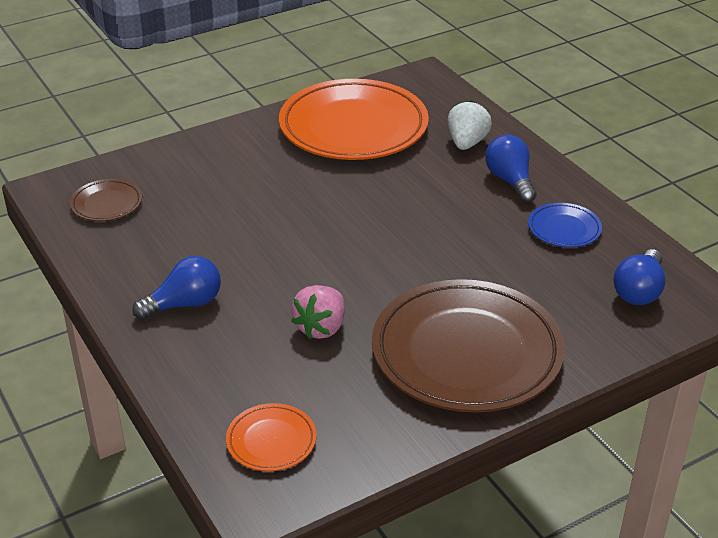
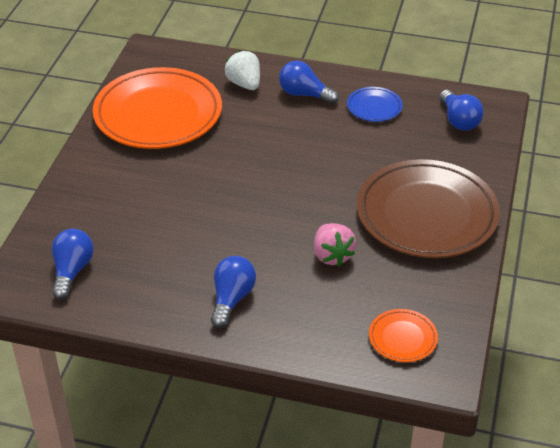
camera: 45 degrees left, 5 degrees up
(106, 204) = (72, 271): brown plate -> blue light bulb

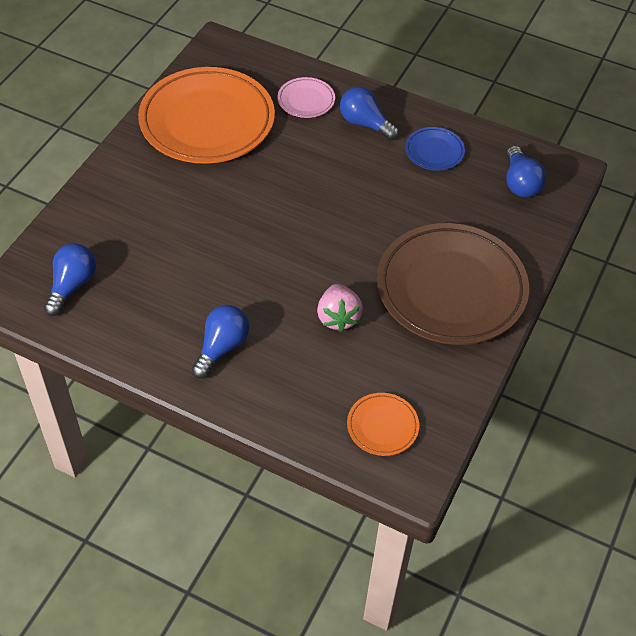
camera: 10 degrees right, 10 degrees up
(244, 84) = (306, 100): white strawberry -> pink plate

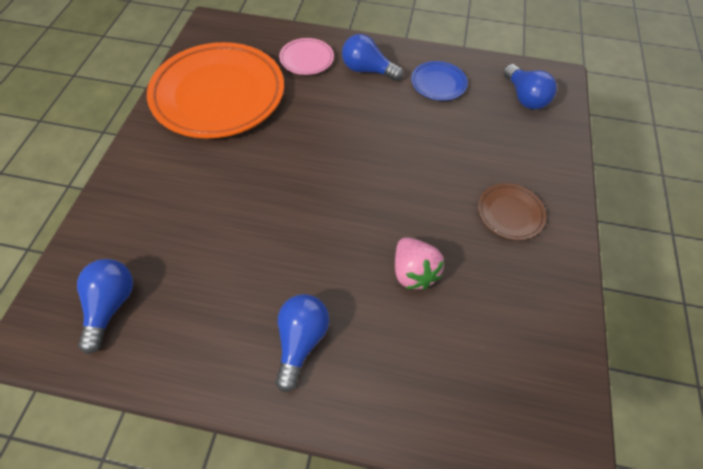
camera: 15 degrees left, 5 degrees up
(382, 426) = (509, 395): orange plate -> none
(451, 289) = (510, 213): brown plate -> brown plate, size x0.44

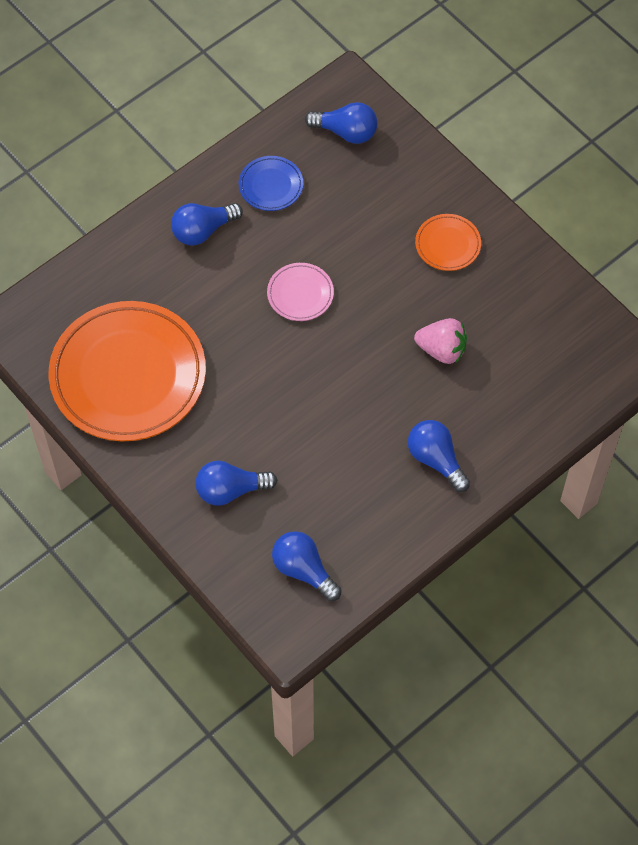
camera: 50 degrees left, 5 degrees up
(161, 206) = (230, 490): none -> blue light bulb
(306, 59) = (142, 271): pink plate -> pink plate (300, 294)
(510, 213) = (447, 244): brown plate -> orange plate

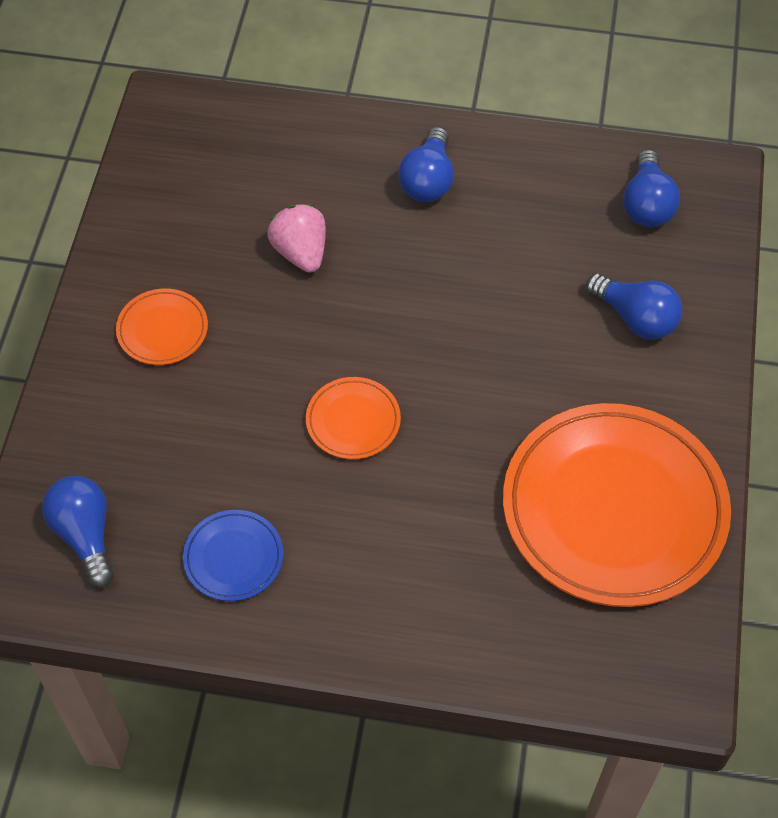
camera: 130 degrees left, 5 degrees down
(203, 230) = (361, 582): blue light bulb -> none
(300, 294) = (353, 421): pink plate -> orange plate

